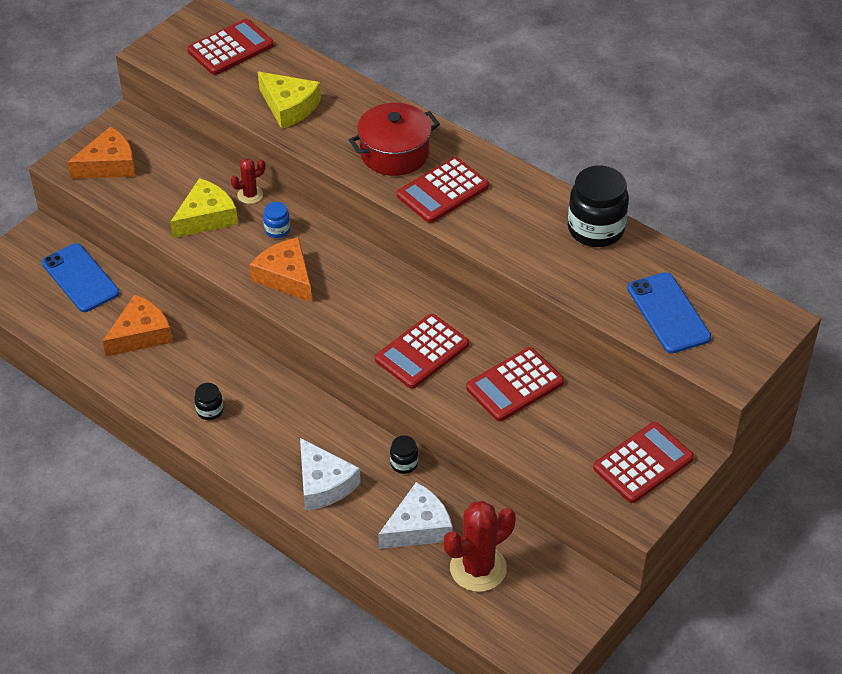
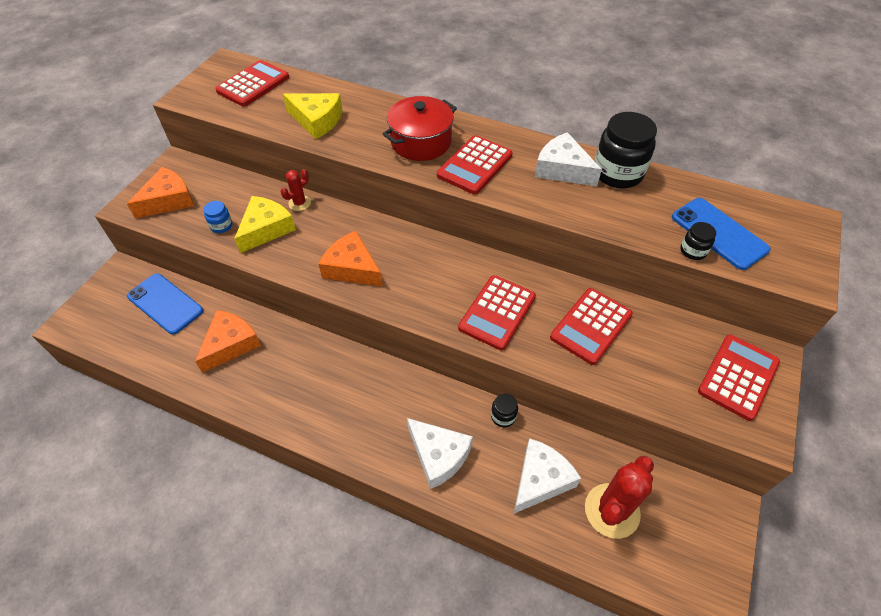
camera: 15 degrees left, 5 degrees up
(210, 411) = (311, 405): black jar -> black jar (693, 251)
(277, 230) = (332, 228): blue jar -> blue jar (221, 226)
(537, 213) = (562, 169): none -> white cheese

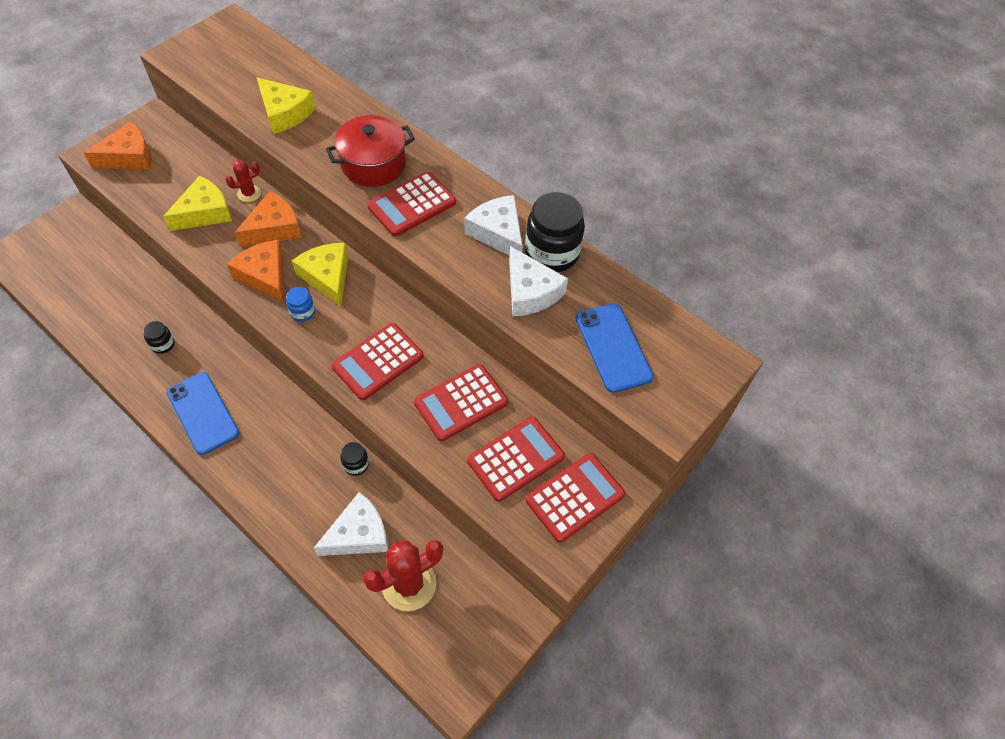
camera: 15 degrees right, 5 degrees up
(165, 303) = (100, 259): blue phone -> blue phone (203, 413)
(221, 226) = (165, 197): blue jar -> blue jar (302, 312)
(231, 344) = (141, 317): orange cheese -> orange cheese (274, 228)
(253, 84) = (244, 55): red calculator -> red calculator (515, 459)
(410, 253) = (327, 276): none -> yellow cheese
(438, 456) = (277, 481): white cheese -> white cheese (530, 292)
(693, 251) = (573, 358): black jar -> black jar (163, 344)

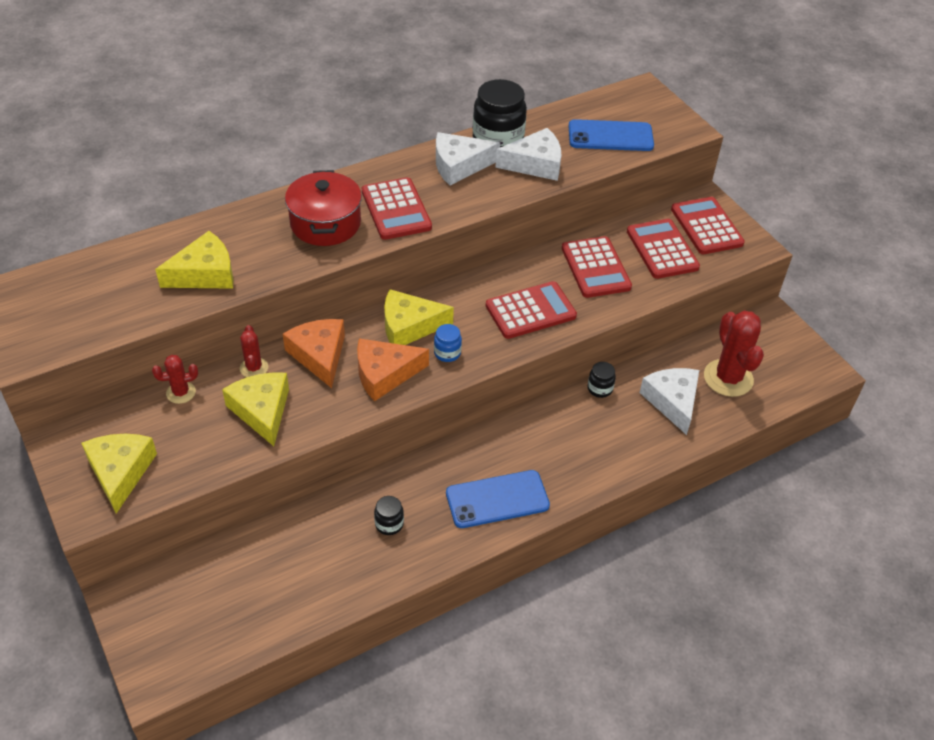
camera: 70 degrees left, 10 degrees down
(129, 157) = (120, 472): orange cheese -> yellow cheese
(212, 162) = (181, 392): none -> red cactus
(378, 362) = (530, 311): red calculator -> red calculator turned 90 degrees counterclockwise

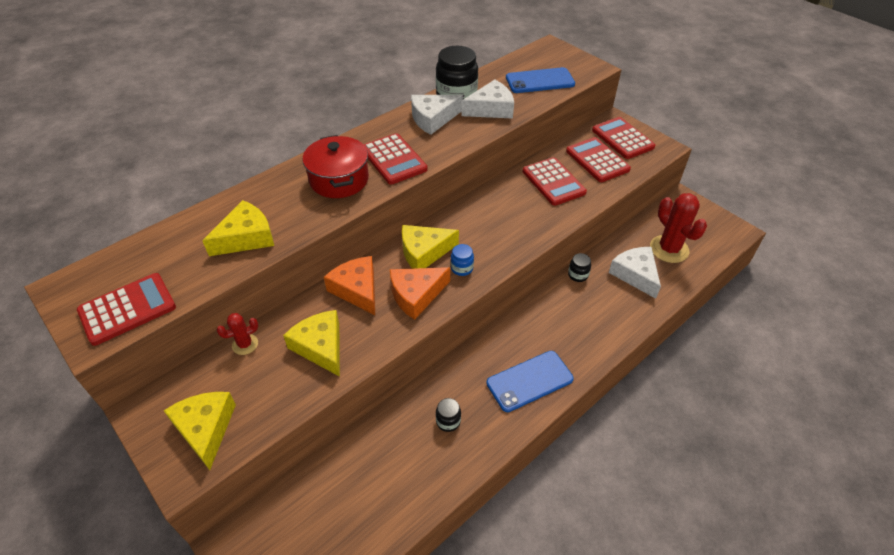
camera: 10 degrees left, 0 degrees up
(254, 368) = (304, 310): red cactus -> none
(530, 311) = (516, 223): red calculator -> red calculator (127, 309)

